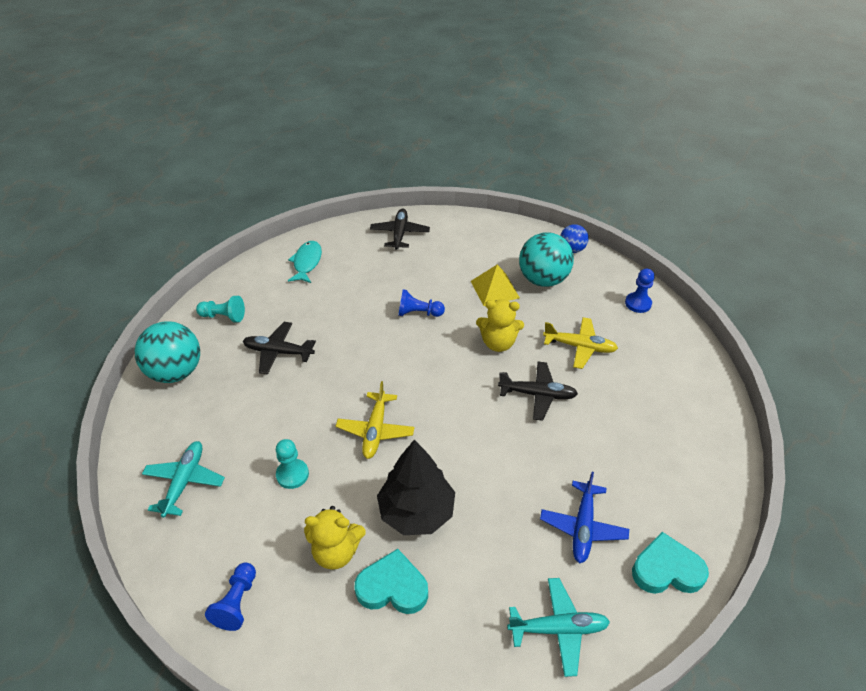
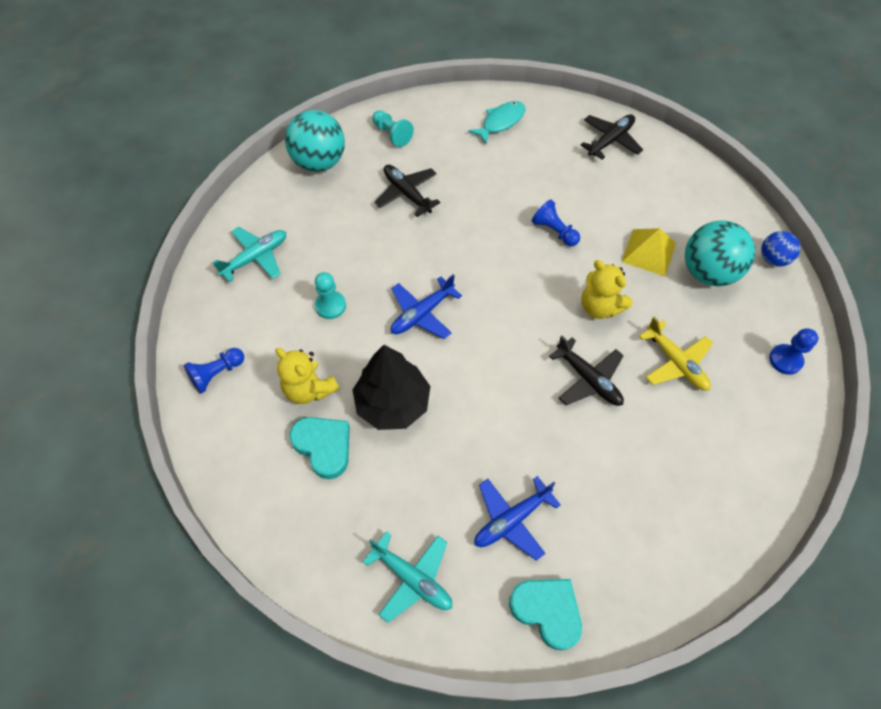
camera: 40 degrees right, 15 degrees up
(375, 430) = (422, 314): yellow plane -> blue plane

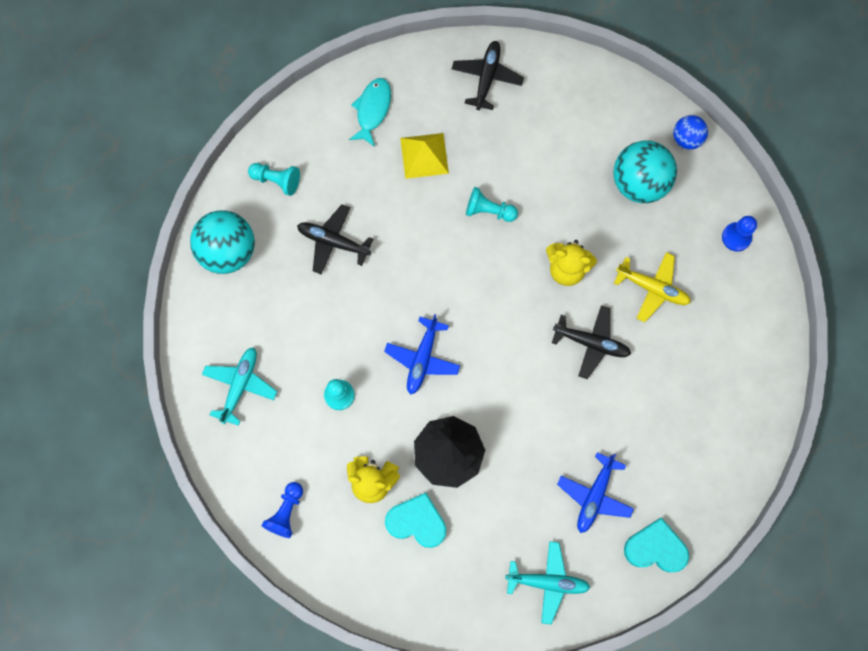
camera: 30 degrees left, 15 degrees up
(554, 231) = (488, 210): blue pawn -> turquoise pawn
(648, 252) = (580, 188): yellow pyramid -> yellow pyramid (424, 155)

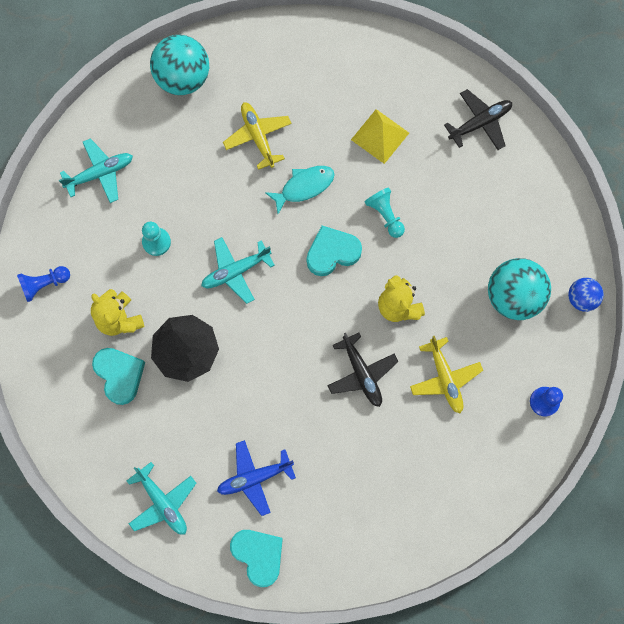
camera: 45 degrees right, 0 degrees up
(277, 180) = (263, 61): turquoise pawn -> none
(333, 241) = (258, 136): black plane -> yellow plane
(372, 110) = (376, 72): turquoise fish -> turquoise fish (304, 187)
(422, 359) = (235, 271): blue plane -> turquoise plane
(479, 275) = (332, 252): none -> turquoise heart

